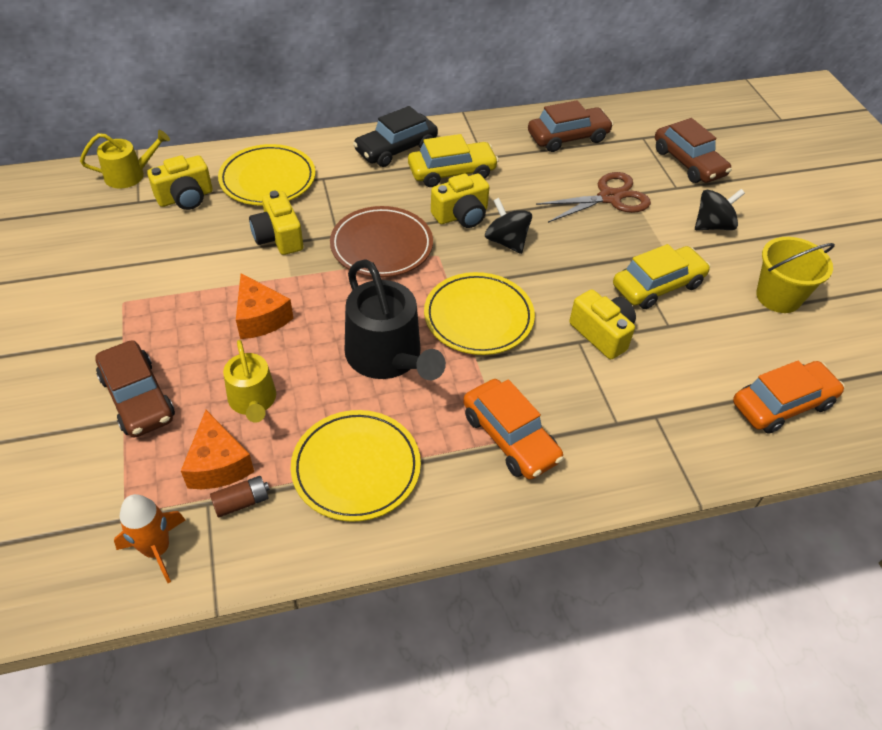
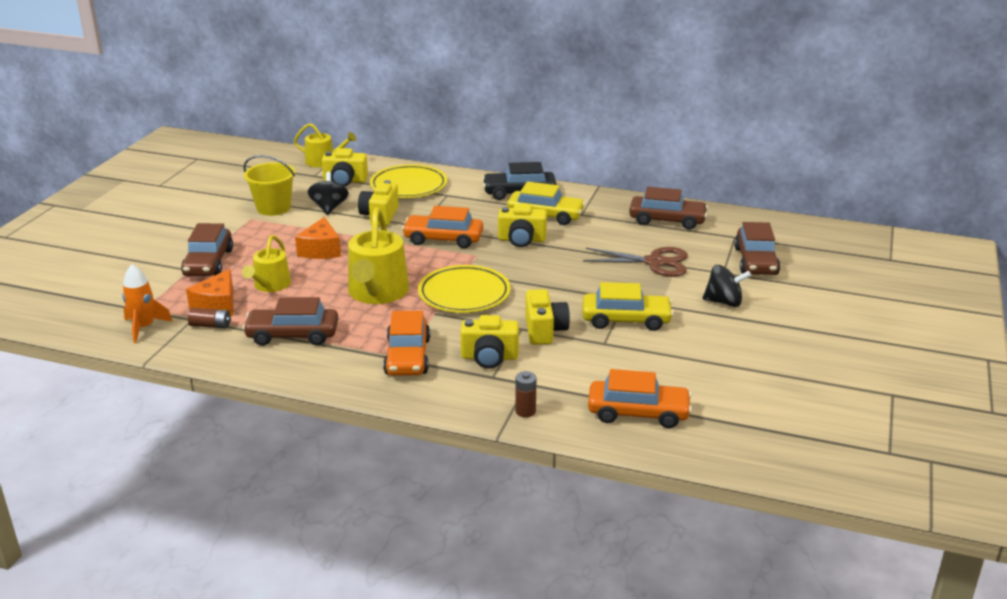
camera: 35 degrees right, 20 degrees down
(356, 468) = (292, 335): yellow plate -> brown car
(381, 246) = (443, 239): brown plate -> orange car
(388, 357) = (377, 293): black watering can -> yellow watering can
(506, 241) = (537, 262): black spinning top -> black spinning top (329, 208)
(589, 397) = (489, 357): none -> yellow camera
(691, 456) = (525, 411): none -> brown battery
(778, 297) = (723, 357): yellow bucket -> yellow bucket (273, 208)

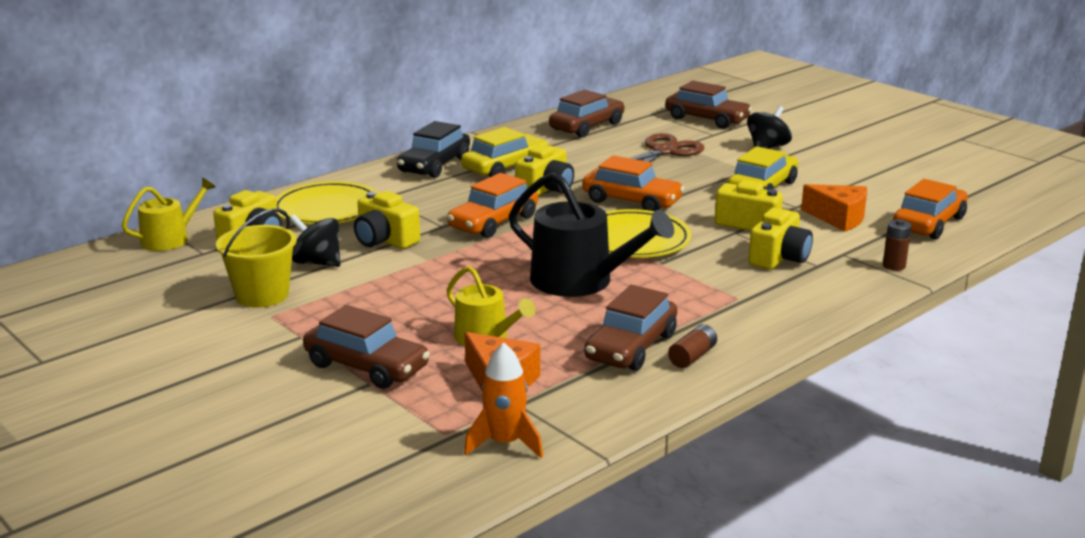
camera: 60 degrees left, 5 degrees down
(210, 325) = (551, 394): brown battery -> brown battery (692, 356)
(321, 250) = (429, 290): orange cheese -> orange cheese (839, 218)
(377, 293) = (580, 281): yellow watering can -> black watering can
(407, 356) = (741, 295): orange car -> orange car (631, 201)

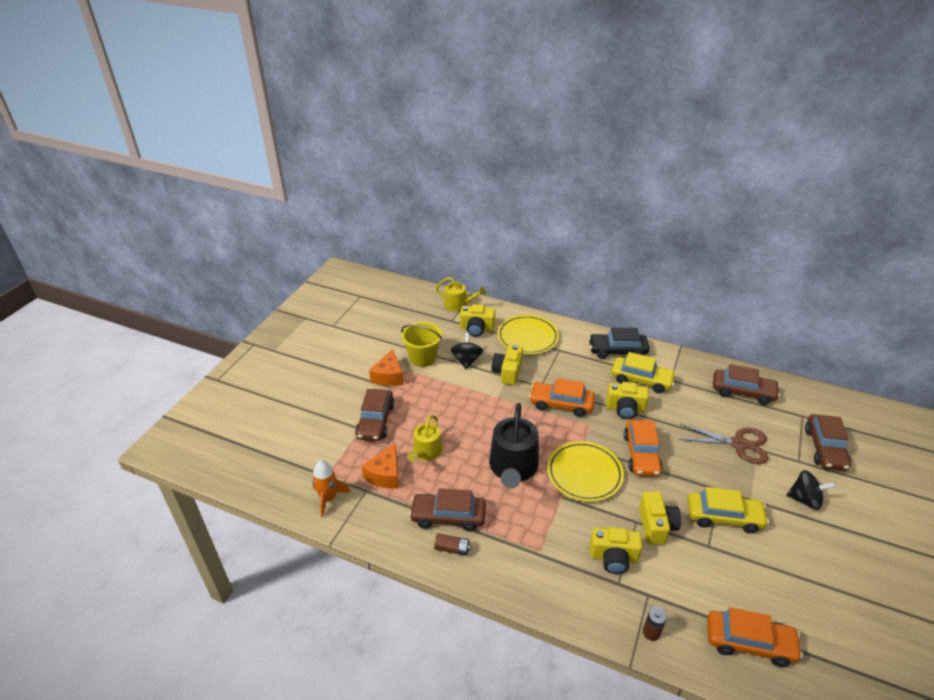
camera: 65 degrees right, 15 degrees up
(839, 218) = (709, 578): orange cheese -> orange cheese (388, 376)

